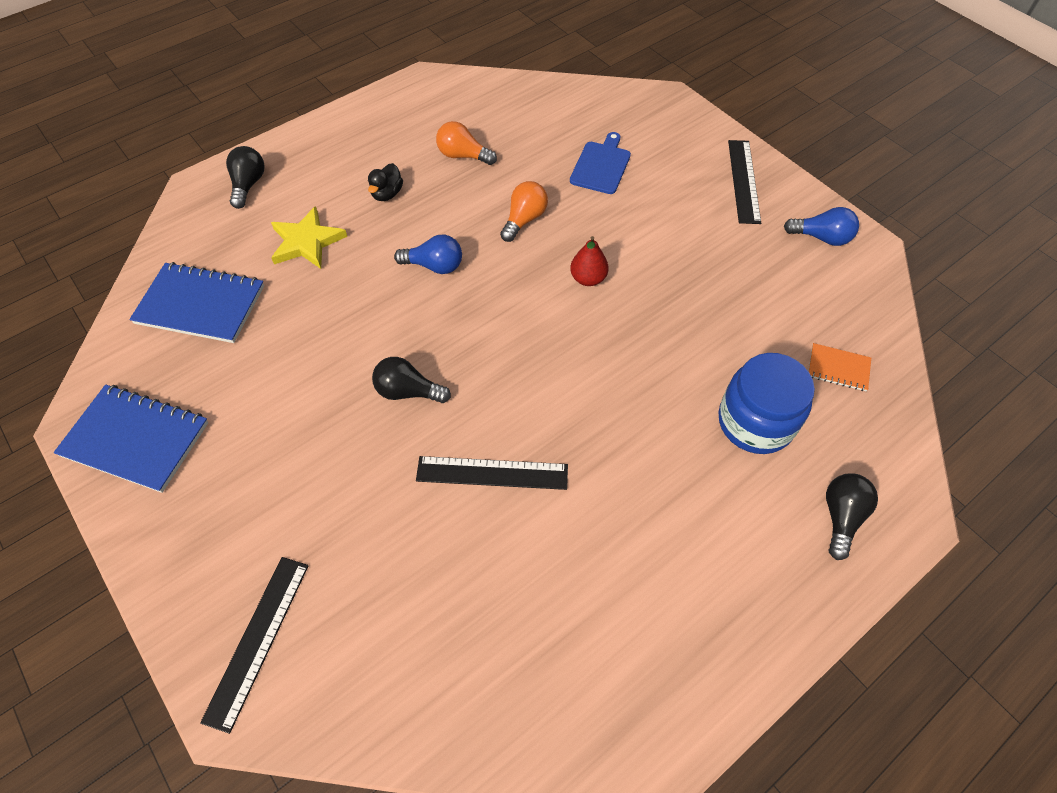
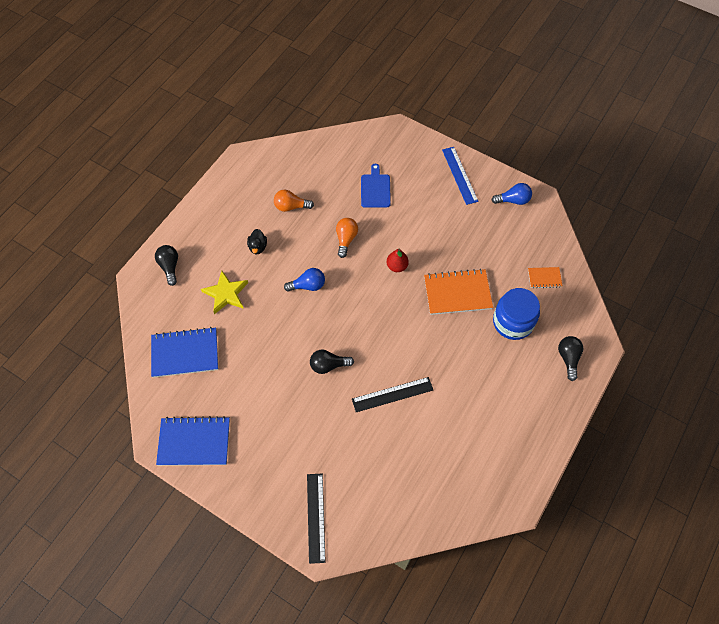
camera: 20 degrees left, 5 degrees up
(673, 346) = (457, 293): none -> orange notebook
(743, 181) = (459, 175): black ruler -> blue ruler

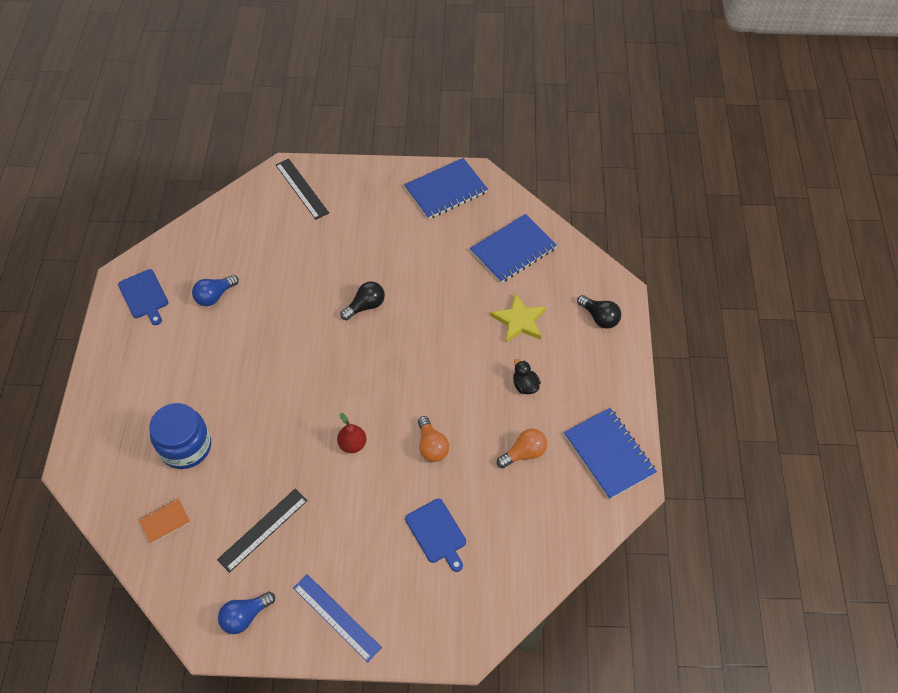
camera: 150 degrees right, 5 degrees down
(240, 181) = (609, 454): none -> blue notebook
(308, 285) = (439, 372): blue light bulb -> blue light bulb (215, 296)
(392, 394) = (285, 310): black ruler -> black ruler (262, 529)
(457, 293) = (265, 448): orange notebook -> none
(502, 472) = (144, 296): none -> blue cutting board
(568, 358) = (107, 436): black light bulb -> none

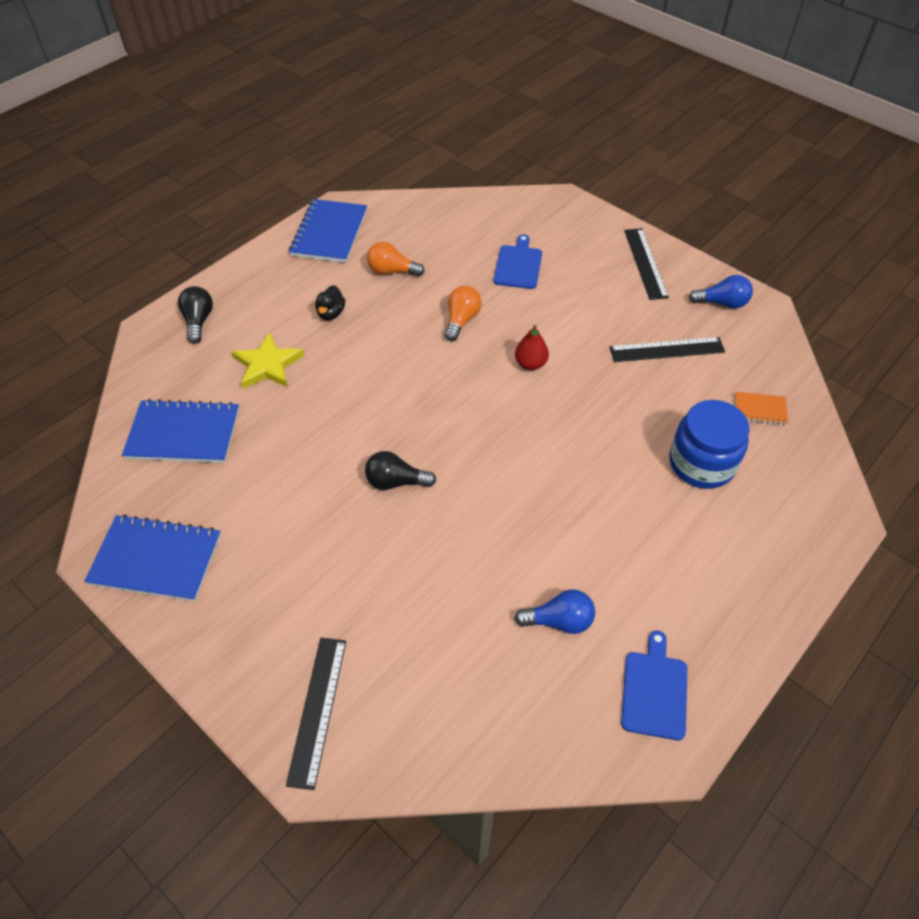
camera: 140 degrees left, 5 degrees down
(337, 617) = (645, 263): blue ruler -> black ruler

